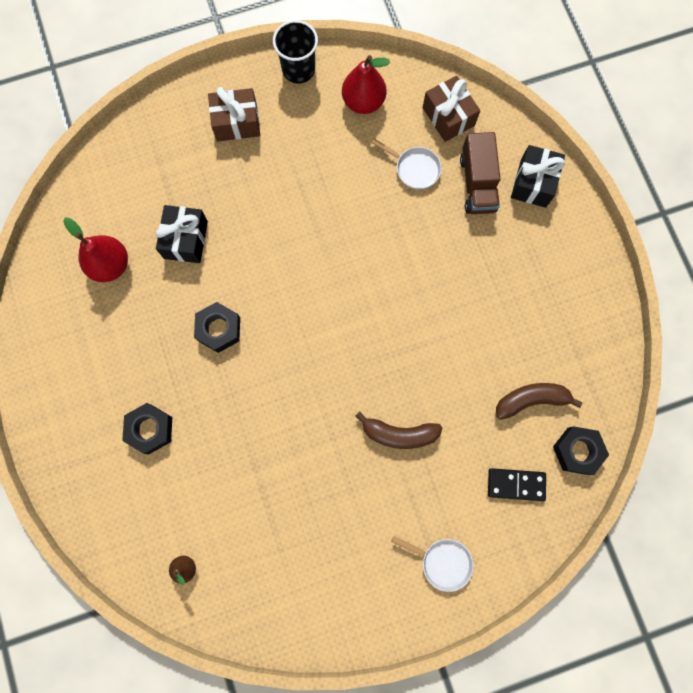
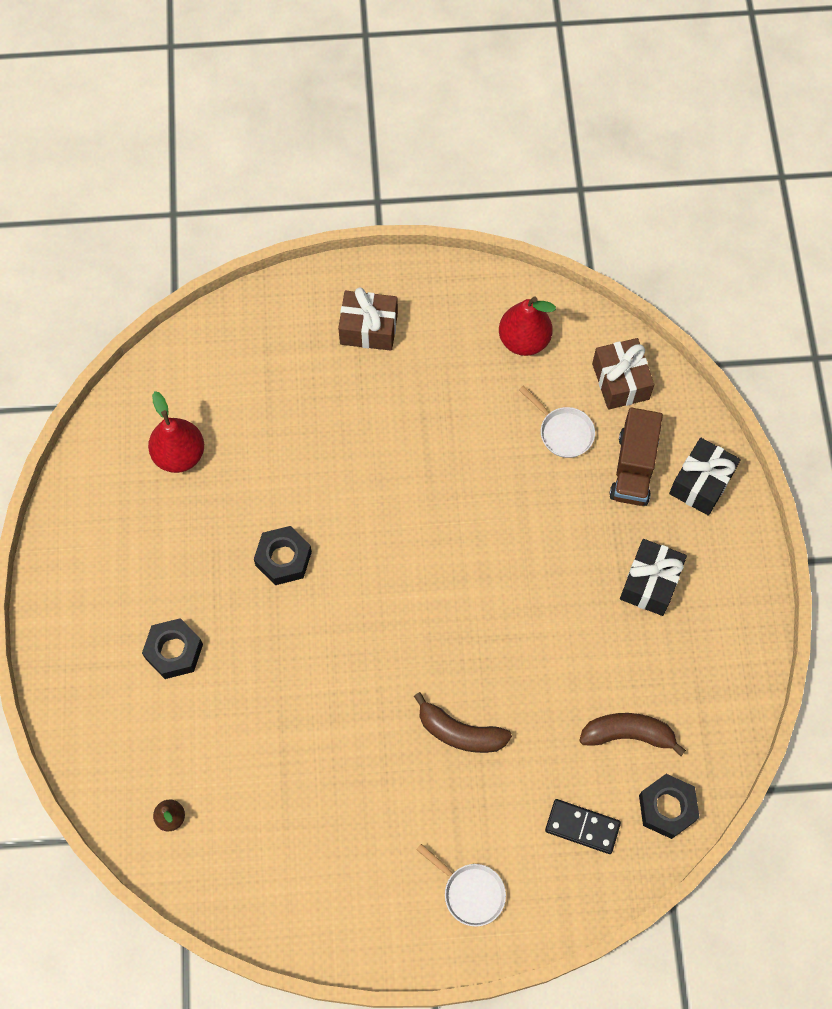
camera: 15 degrees right, 10 degrees down
(186, 240) = (273, 447): black gift -> black gift (650, 583)
(298, 69) = (457, 285): black cup -> none

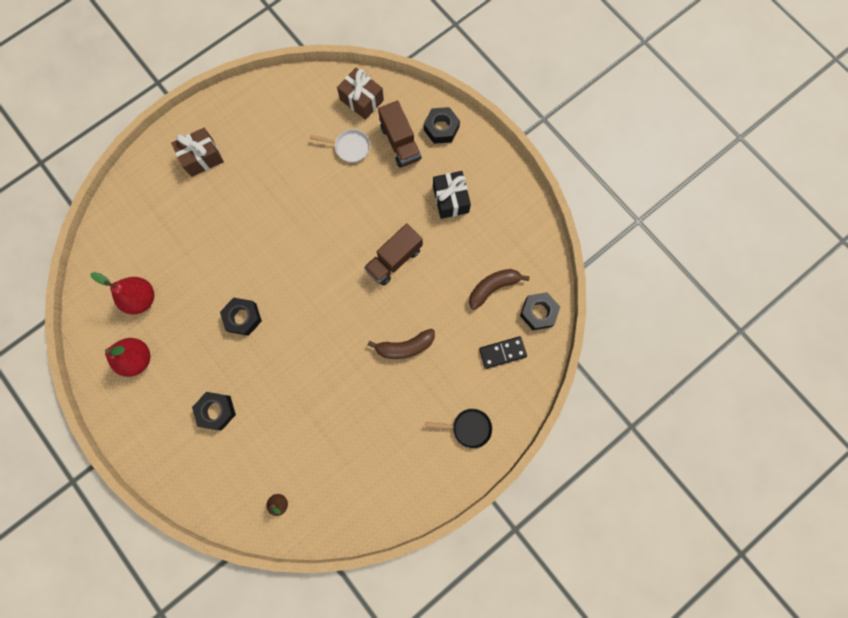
camera: 35 degrees left, 10 degrees up
(470, 892) = (468, 428): white pan -> black pan
(522, 612) = (394, 259): none -> brown truck
(524, 340) = (294, 110): red pear -> red pear (137, 359)
(701, 483) = (441, 128): black gift -> black nut

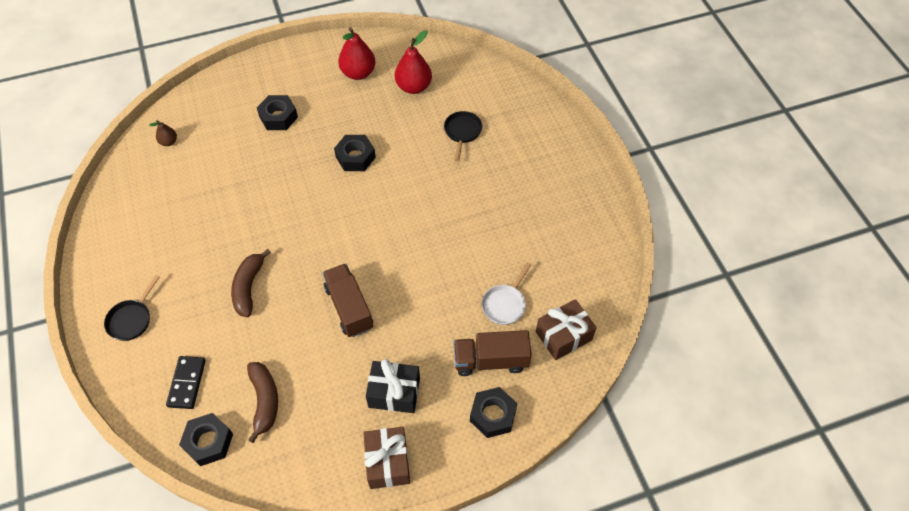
camera: 110 degrees right, 20 degrees down
(186, 235) = (462, 132): none -> black pan
(202, 157) = (544, 164): brown gift -> brown gift (388, 462)

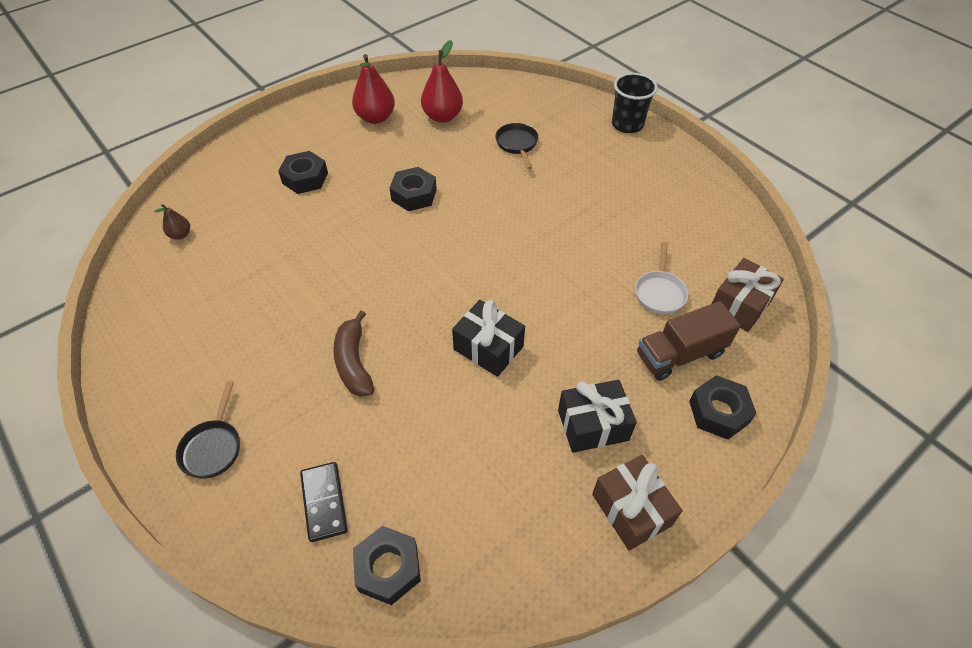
camera: 20 degrees left, 5 degrees down
(264, 401) = (439, 490): brown banana -> none
(349, 307) = (488, 348): brown truck -> black gift
(568, 139) = (627, 124): none -> black cup

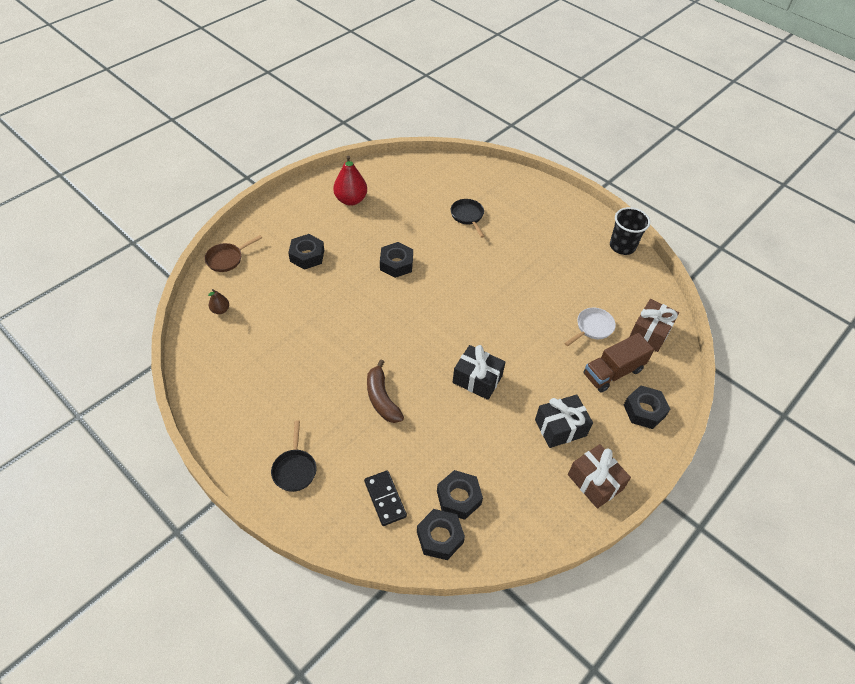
camera: 10 degrees left, 0 degrees up
(207, 176) = (227, 259): none -> brown pan
(428, 512) = (458, 497): none -> black nut
(442, 117) = (404, 196): red pear -> none
(627, 124) = (549, 194): black cup -> black cup (622, 246)
(660, 292) = (592, 328): white pan -> white pan turned 135 degrees counterclockwise

